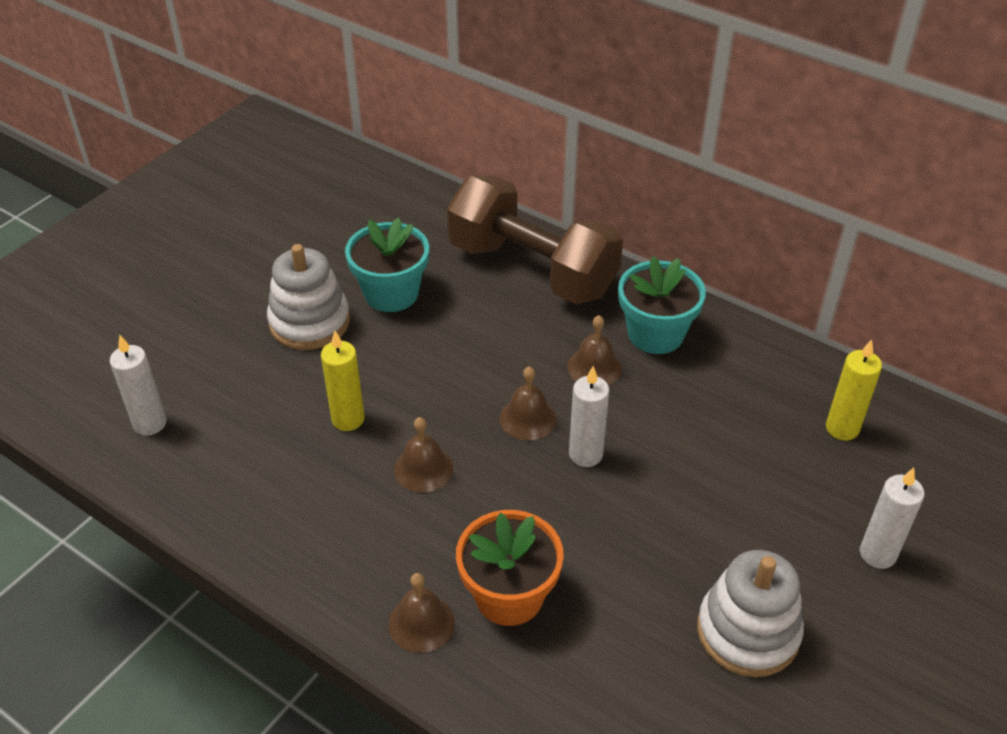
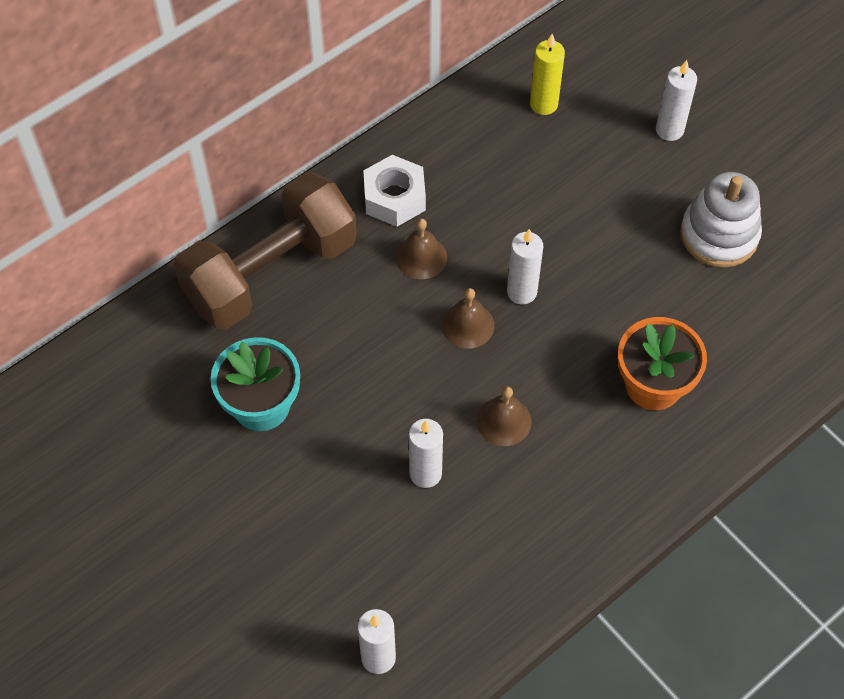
camera: 75 degrees left, 15 degrees up
(309, 322) = (278, 489): white stacking toy -> none
(348, 419) = (425, 473): yellow candle -> white candle
(421, 623) = (665, 454): brown bell -> none
(655, 334) = (394, 198): turquoise flower pot -> white nut

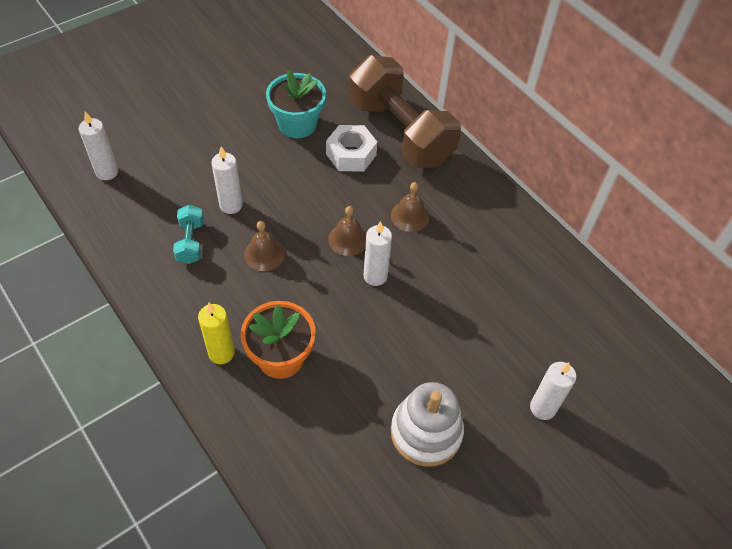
camera: 90 degrees right, 5 degrees down
(394, 198) = (464, 204): white nut -> white nut (351, 154)
(495, 515) = (190, 242): none -> turquoise dumbbell
(543, 104) = (563, 311): yellow candle -> yellow candle (221, 353)

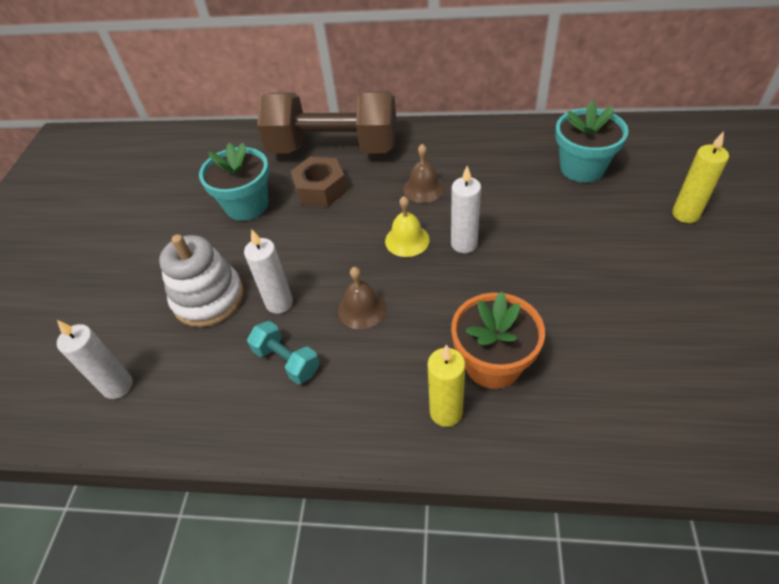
camera: 40 degrees left, 5 degrees down
(348, 239) = (407, 240): brown bell -> yellow bell
(351, 154) = (320, 189): white nut -> brown nut
(426, 432) = (659, 301): white stacking toy -> white stacking toy (208, 298)
(533, 307) = (582, 168): none -> turquoise flower pot
(542, 408) = (685, 214): white candle -> yellow candle

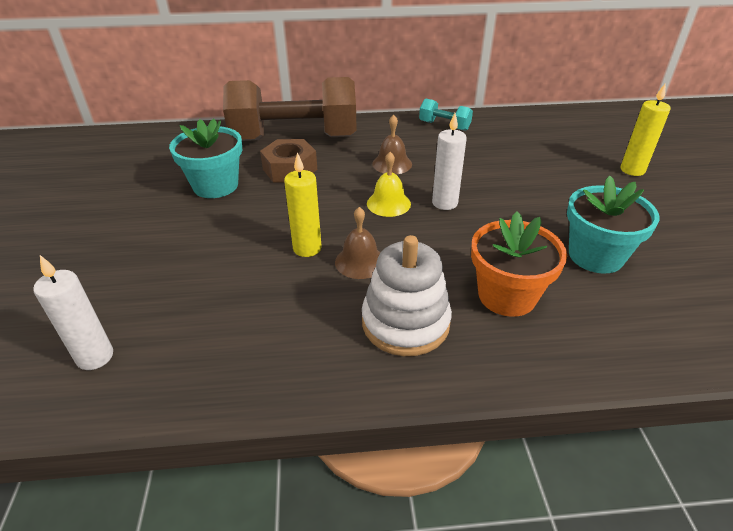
camera: 15 degrees left, 10 degrees down
(208, 298) = (190, 266): white stacking toy -> white stacking toy (405, 323)
(279, 303) = (270, 263): white candle -> none
(287, 361) = (291, 313): turquoise dumbbell -> turquoise dumbbell (444, 126)
(446, 412) = (475, 342): yellow candle -> yellow candle (307, 248)
(582, 168) = (531, 142): turquoise flower pot -> turquoise flower pot (595, 255)

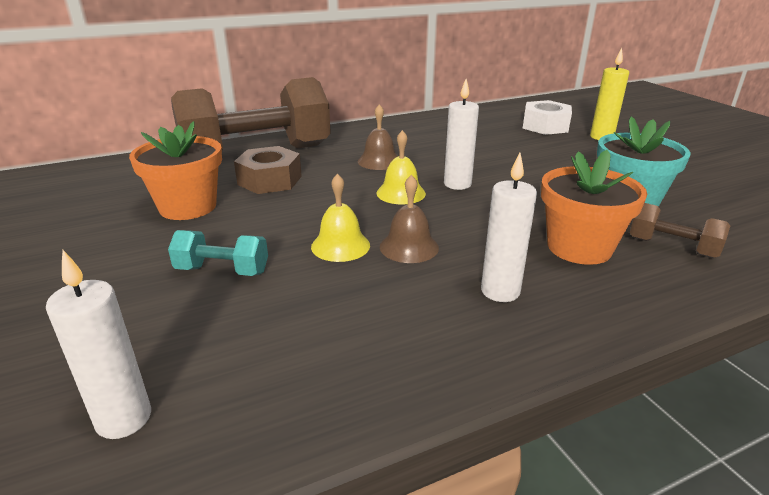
camera: 20 degrees left, 10 degrees down
(215, 186) = (188, 207): turquoise flower pot -> orange flower pot
(307, 248) = (340, 245): yellow candle -> yellow bell
(405, 323) = (500, 291): white stacking toy -> white candle
(444, 126) = (408, 126): turquoise dumbbell -> turquoise dumbbell (222, 271)
(582, 146) = (545, 126): none -> white nut
(597, 316) = (672, 247): none -> brown dumbbell

